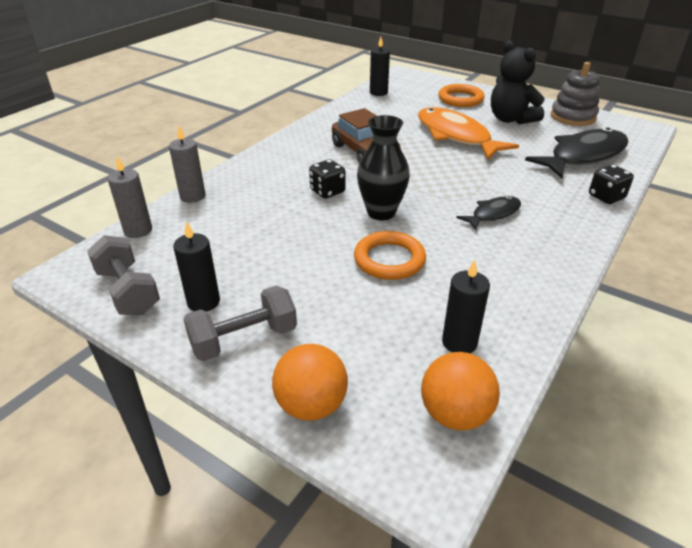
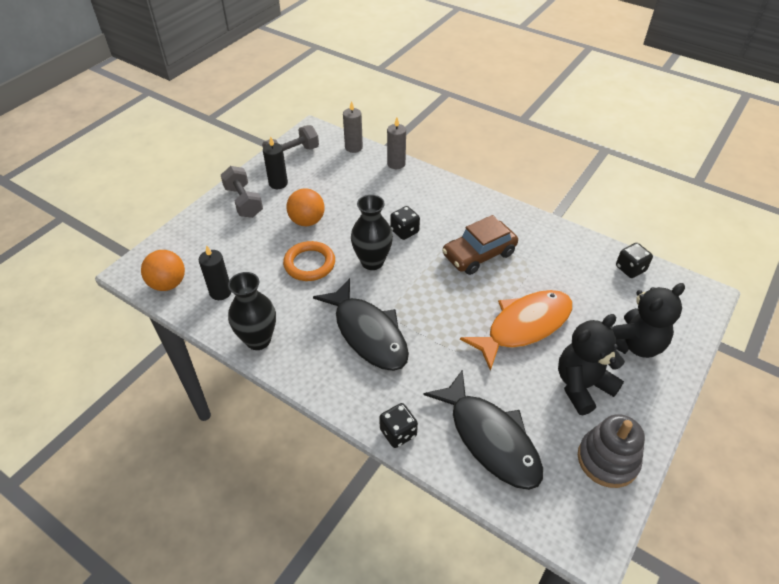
camera: 90 degrees right, 10 degrees up
(311, 405) = (190, 229): orange ball -> orange ball (307, 221)
(378, 92) = (630, 269): black candle -> black dice
(460, 99) = (634, 344): orange ring -> black teddy bear
(493, 214) = (368, 333): black fish -> black fish, size x1.93
(534, 295) = (258, 340): none -> black vase

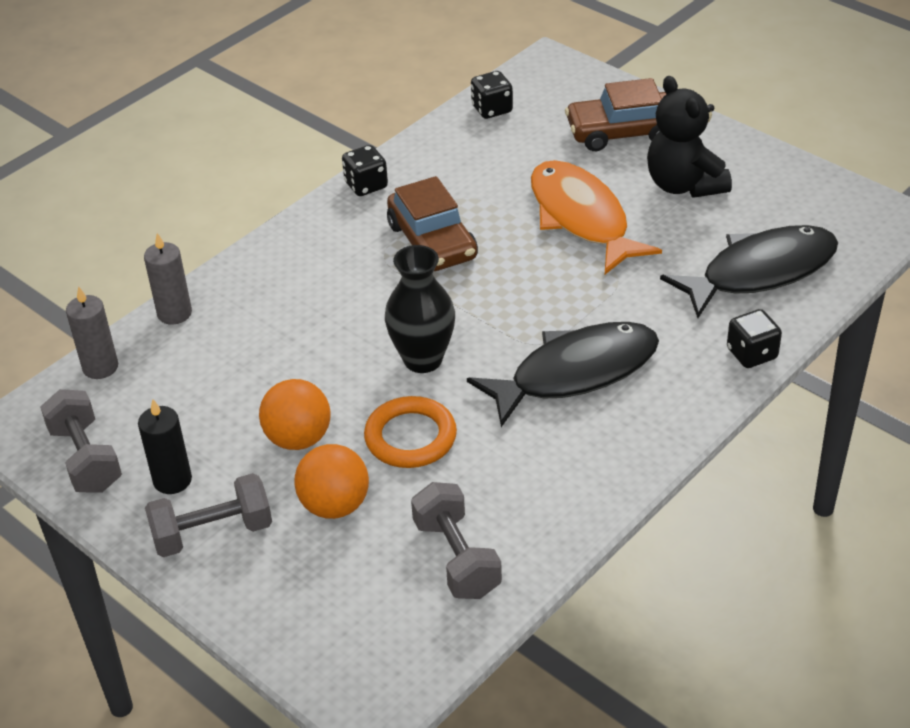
camera: 80 degrees left, 5 degrees down
(168, 284) = (420, 639): orange ball -> orange ball (335, 505)
(220, 292) = (457, 558): black candle -> grey dumbbell
(258, 340) = (574, 503): black vase -> none
(404, 231) = (359, 317): black dice -> black dice (366, 185)
(607, 460) = (788, 185): grey stacking toy -> none
(634, 344) = (622, 132): black teddy bear -> brown car

